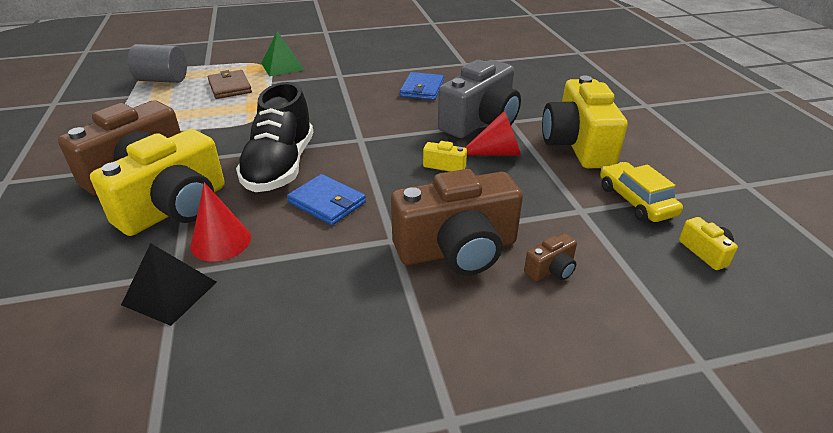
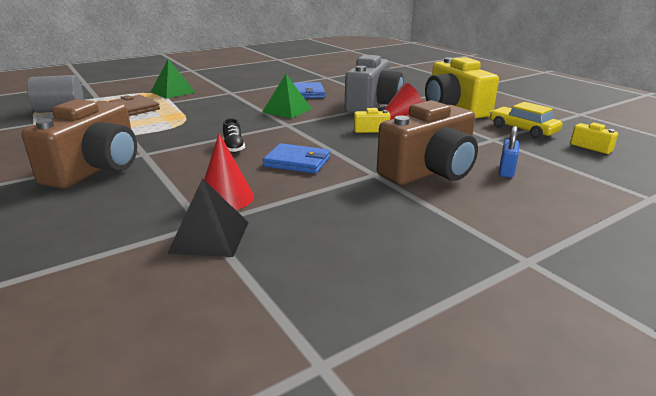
camera: 20 degrees left, 10 degrees down
(175, 208) = (159, 185): yellow camera -> none
(280, 167) = (233, 147): black shoe -> black shoe, size x0.40
(377, 115) = (287, 110): none -> green pyramid
(551, 269) = (506, 170): brown camera -> blue padlock

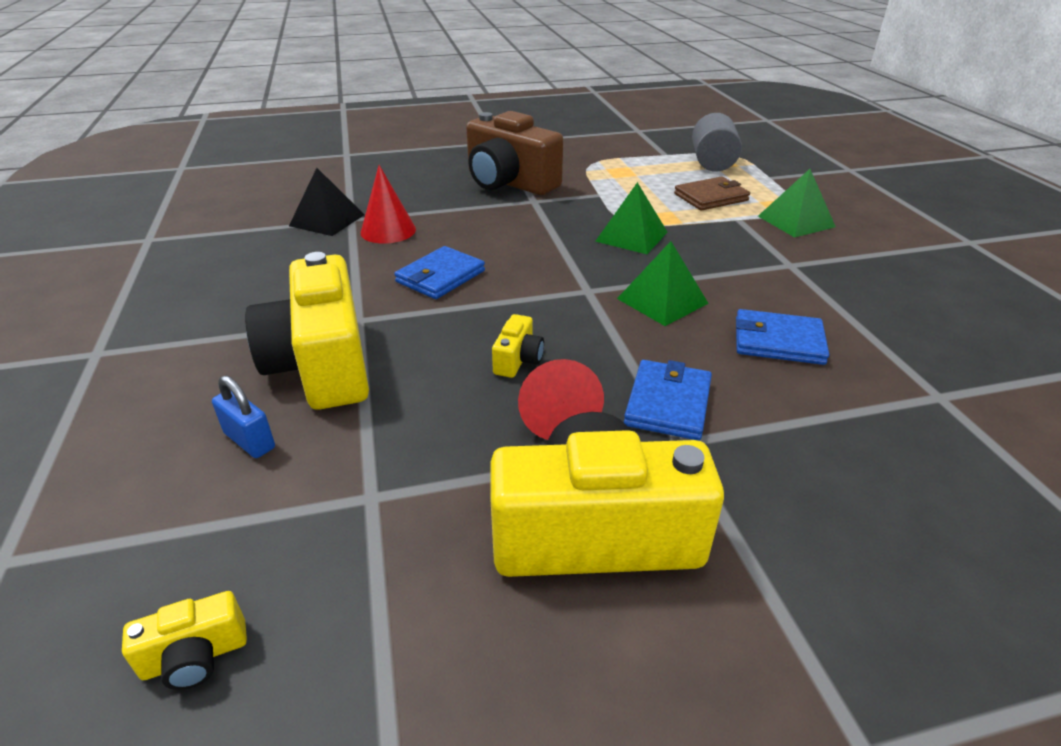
camera: 110 degrees right, 10 degrees up
(207, 121) = (631, 236): none -> green pyramid
(233, 147) = (517, 245): black shoe -> none
(372, 105) = (668, 403): grey camera -> blue wallet
(429, 171) = (322, 364): brown camera -> yellow camera
(522, 130) = (381, 585): yellow car -> none

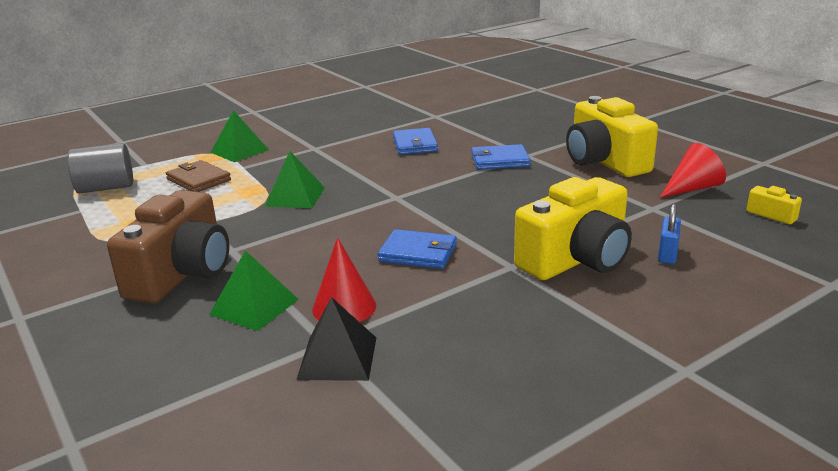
camera: 110 degrees left, 10 degrees down
(518, 360) = (501, 201): yellow camera -> none
(556, 414) = (539, 182): red cone -> red cone (692, 188)
(662, 301) = (392, 174): green pyramid -> green pyramid (254, 306)

